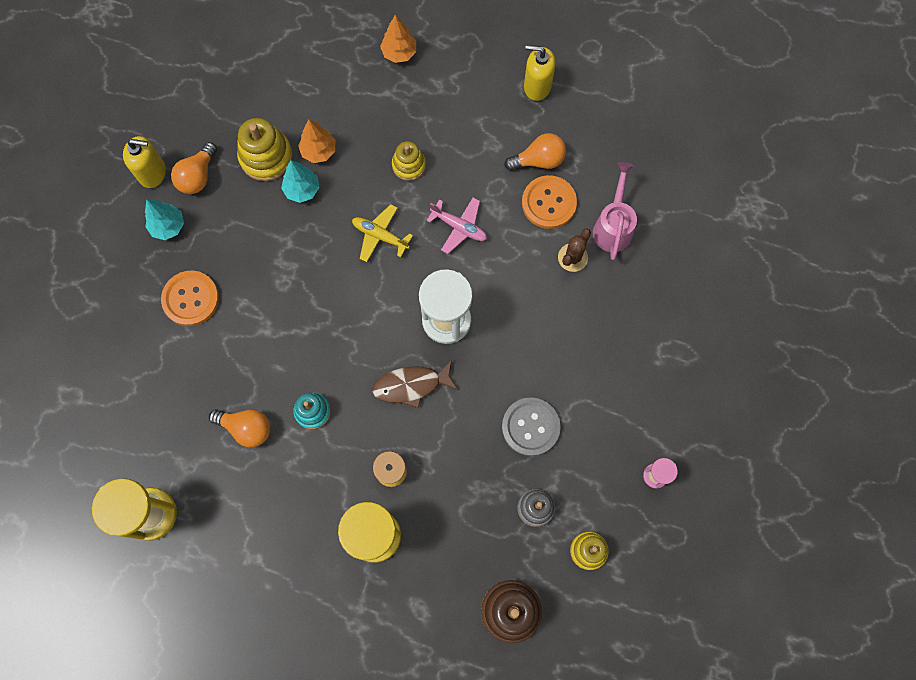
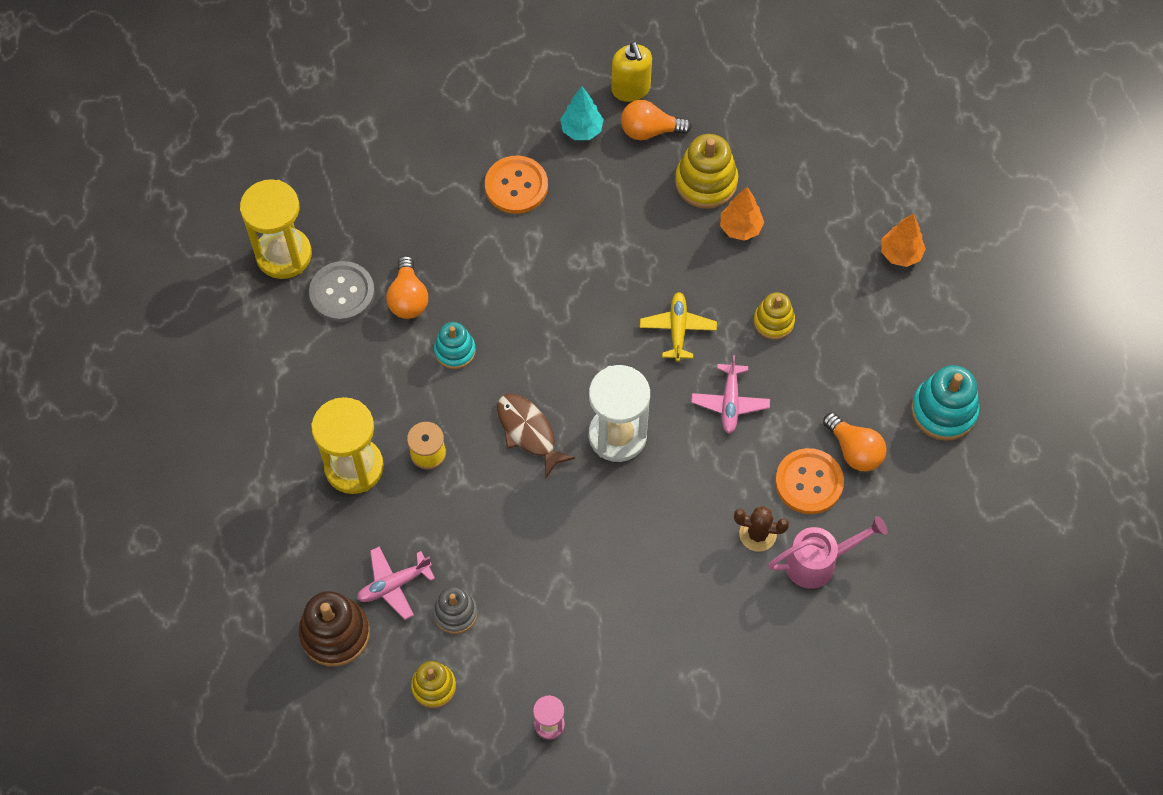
camera: 65 degrees right, 10 degrees down
(302, 190) = (688, 232): turquoise tree -> none
(491, 546) = (394, 585): none -> pink plane
(530, 427) = (541, 571): grey button -> grey button (342, 293)
(537, 86) = (943, 411): yellow soap dispenser -> turquoise stacking toy

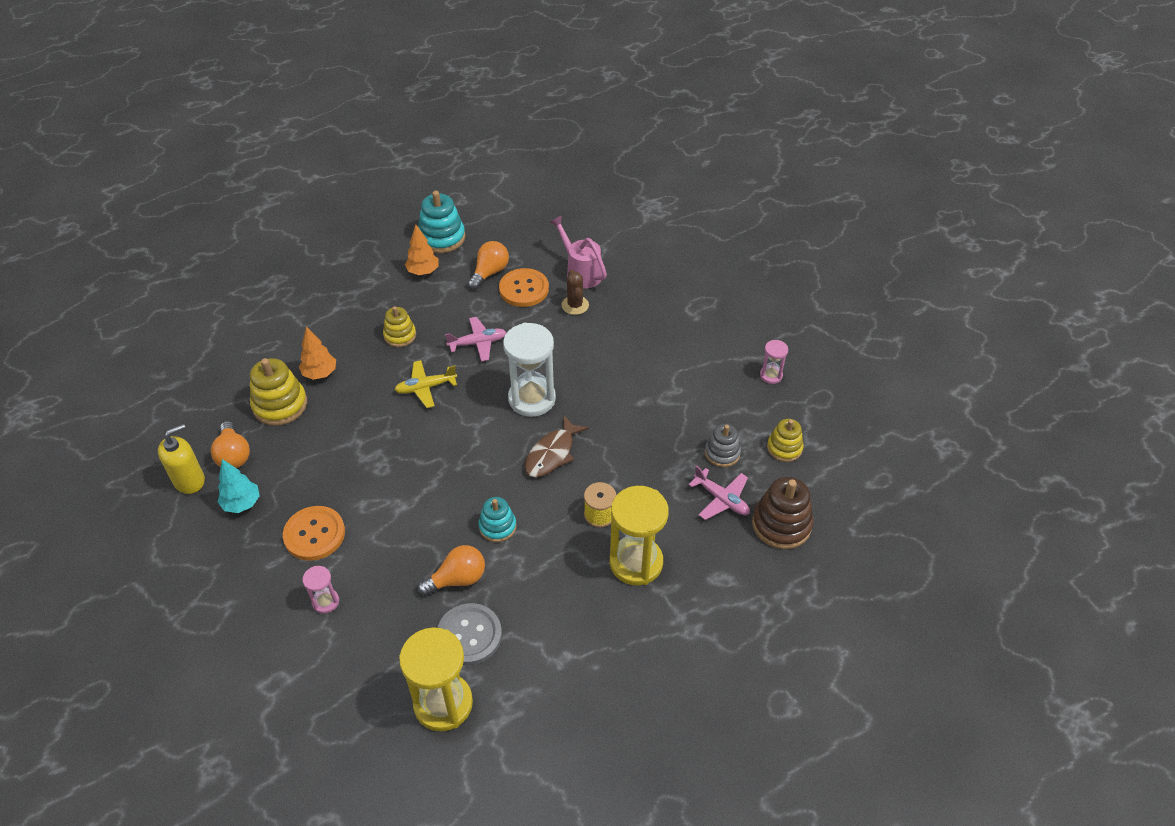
camera: 110 degrees left, 15 degrees down
(433, 182) = (325, 602): none -> pink hourglass
(900, 254) = (319, 282): orange tree -> orange tree (423, 272)

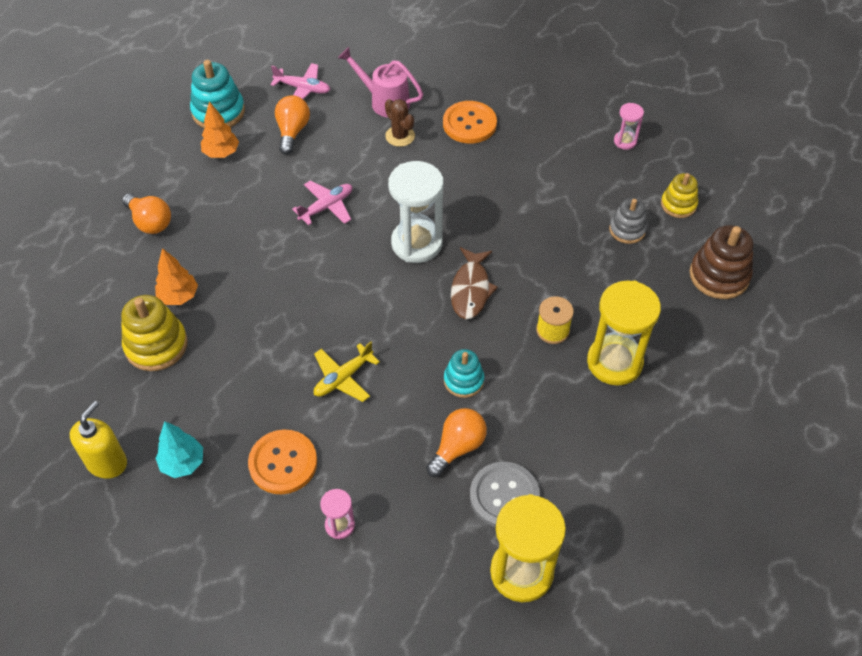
camera: 25 degrees left, 5 degrees up
(233, 455) = (139, 417): orange light bulb -> orange light bulb (150, 222)
(400, 335) = (240, 227): yellow stacking toy -> none
(425, 387) = (302, 271): yellow plane -> yellow plane (343, 378)
(524, 289) = (338, 137): orange button -> orange button (469, 124)
(721, 499) = (653, 273): pink plane -> pink plane (303, 89)

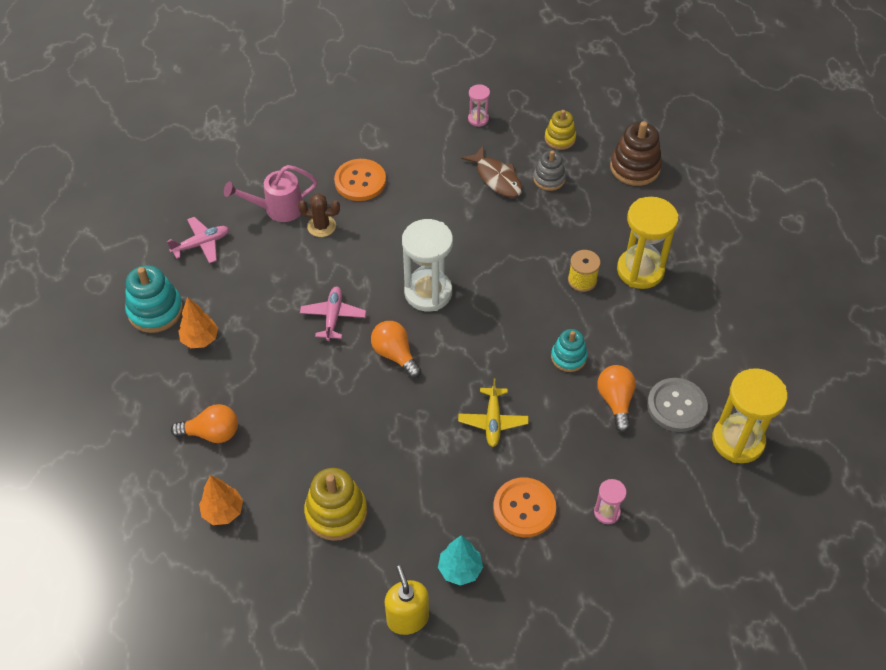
camera: 45 degrees left, 0 degrees up
(179, 296) = (307, 466): orange tree -> orange tree (223, 511)
(292, 132) = (236, 282): orange light bulb -> orange light bulb (395, 355)
(471, 289) = (501, 295): brown fish -> brown fish (496, 178)

